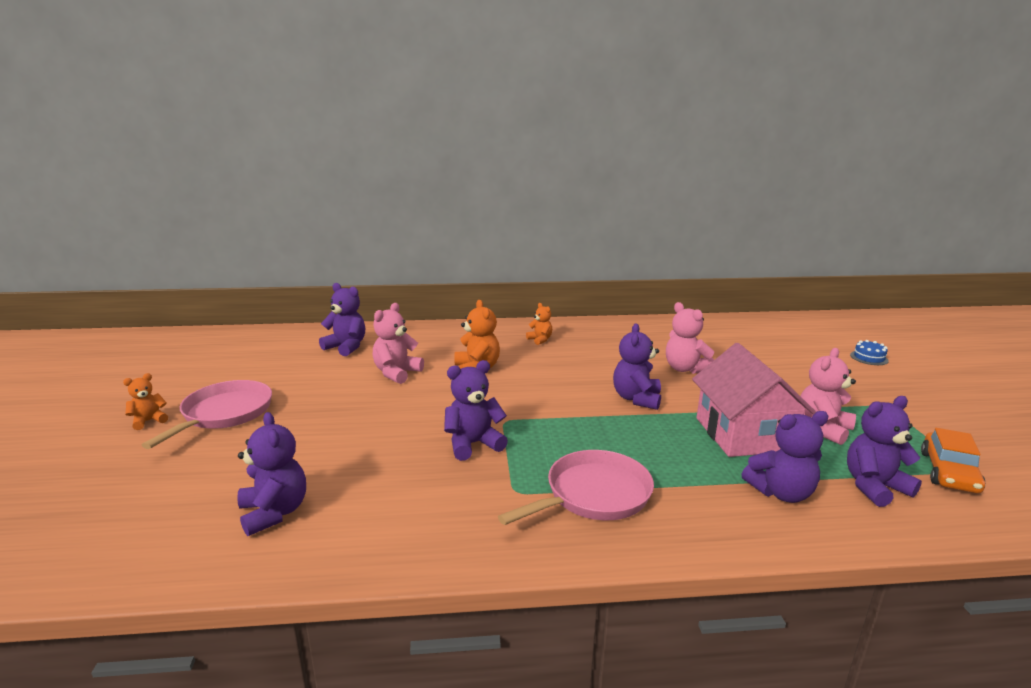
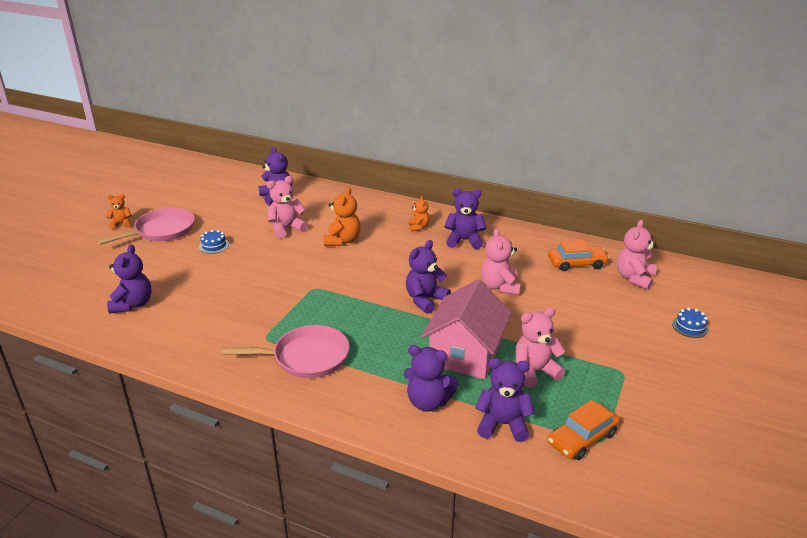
camera: 30 degrees right, 10 degrees up
(321, 411) = (214, 245): none -> blue cake
(473, 444) = (276, 298): purple teddy bear -> purple teddy bear (464, 240)
(718, 335) = (577, 263): none -> orange car
(776, 335) = (634, 278): none -> pink teddy bear

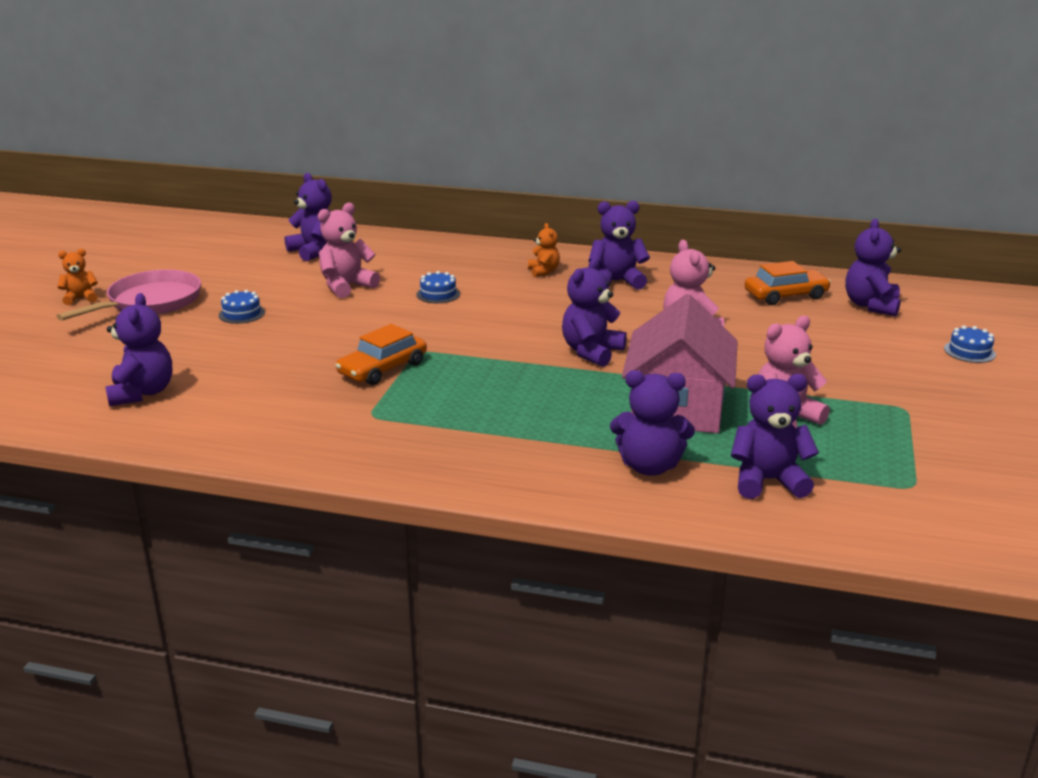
camera: 10 degrees left, 5 degrees down
(306, 357) = (445, 432): pink pan -> none
(342, 240) = (438, 294): orange teddy bear -> blue cake
(582, 438) = (884, 485): orange car -> orange car (382, 368)
(634, 278) = (871, 305): pink teddy bear -> purple teddy bear

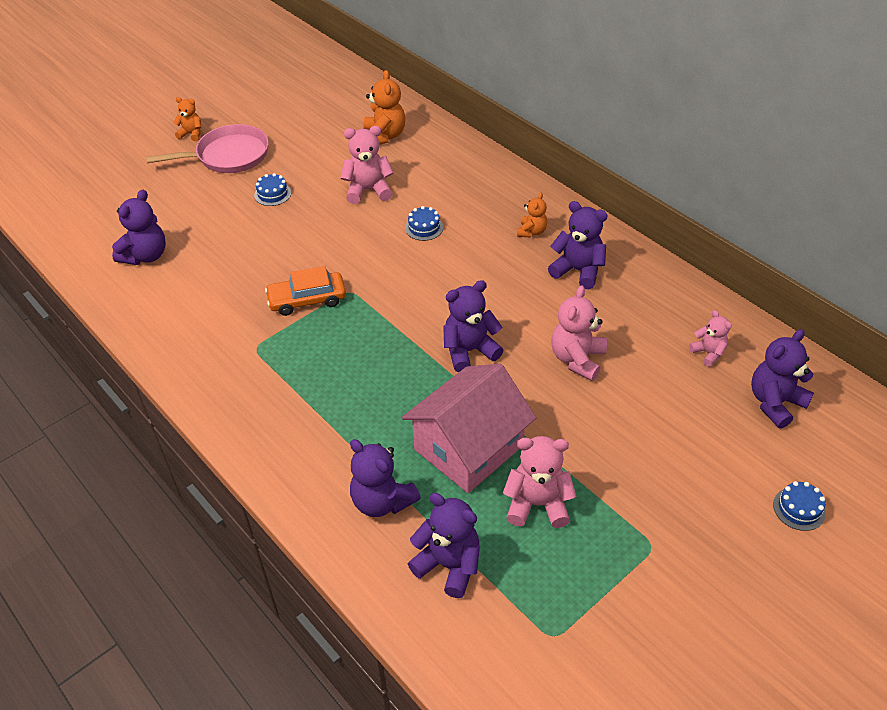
camera: 35 degrees right, 20 degrees up
(314, 251) = (384, 136): purple teddy bear -> orange teddy bear
(786, 295) = (708, 353): orange car -> pink teddy bear

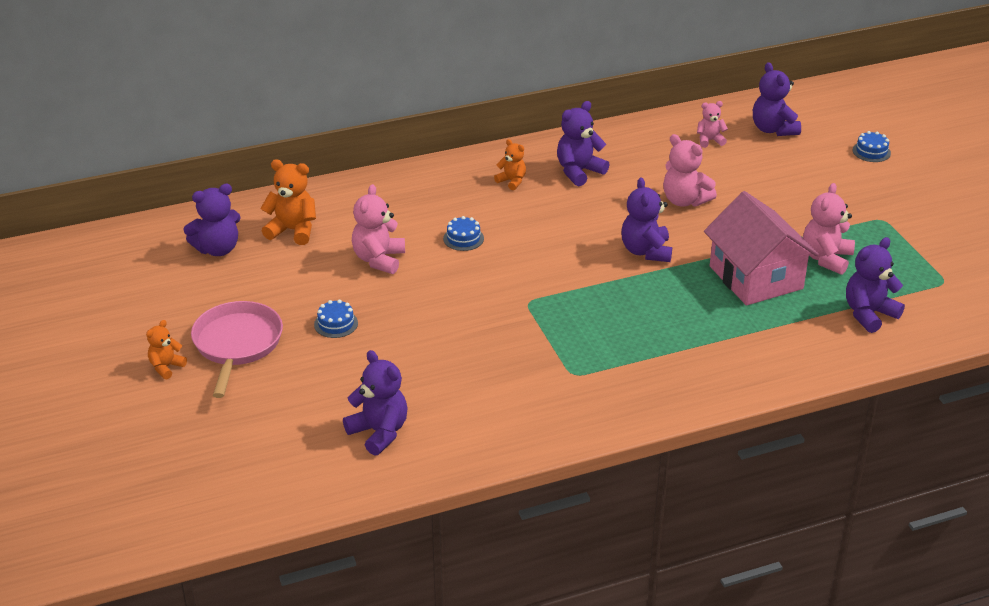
camera: 70 degrees left, 10 degrees down
(307, 299) = (523, 330): orange car -> none
(382, 501) = (794, 334): purple teddy bear -> purple teddy bear (217, 249)

